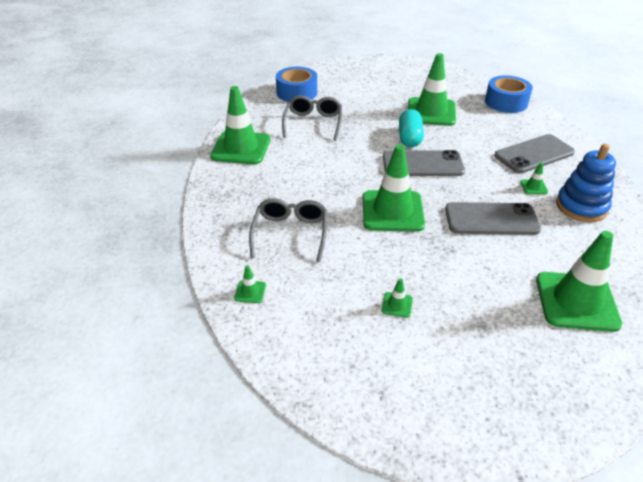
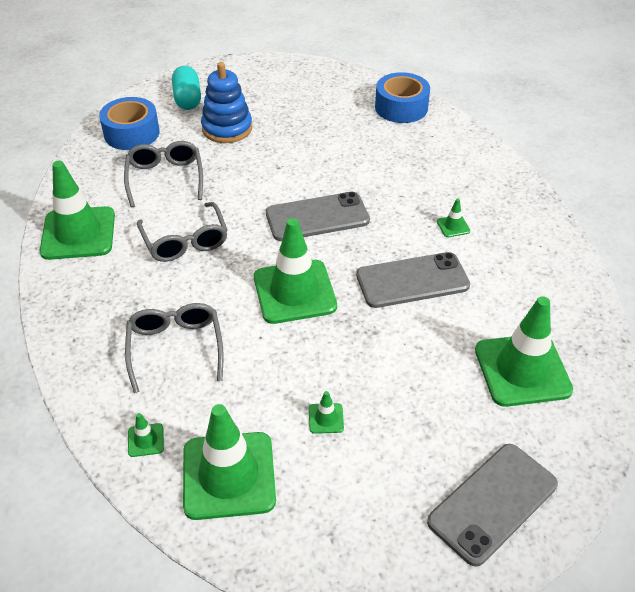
camera: 15 degrees left, 5 degrees up
(317, 165) = (185, 241): none -> grey glasses
(409, 138) = (293, 180): turquoise capsule -> turquoise capsule (188, 99)
(431, 112) = (312, 137): green traffic cone -> green traffic cone (229, 475)
(534, 154) = (446, 179): grey phone -> grey phone (492, 503)
(581, 206) = (510, 243): blue stacking toy -> blue stacking toy (227, 128)

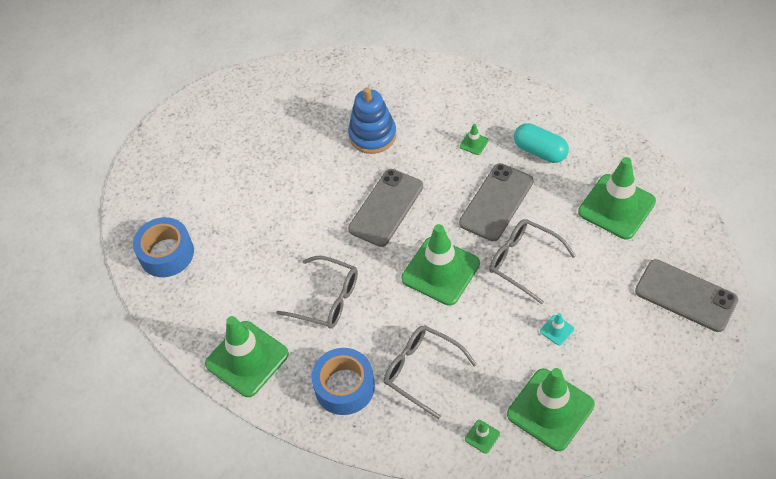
camera: 40 degrees left, 10 degrees up
(165, 178) = (245, 266): grey glasses -> grey glasses (523, 261)
(188, 99) = (166, 190): turquoise capsule -> turquoise capsule (540, 151)
(227, 128) = (232, 191): blue stacking toy -> blue stacking toy (372, 135)
(326, 418) = (557, 330): green traffic cone -> turquoise traffic cone
(401, 107) = (330, 75): blue tape -> blue tape (344, 387)
(492, 503) = (685, 296): grey phone -> grey phone turned 60 degrees counterclockwise

